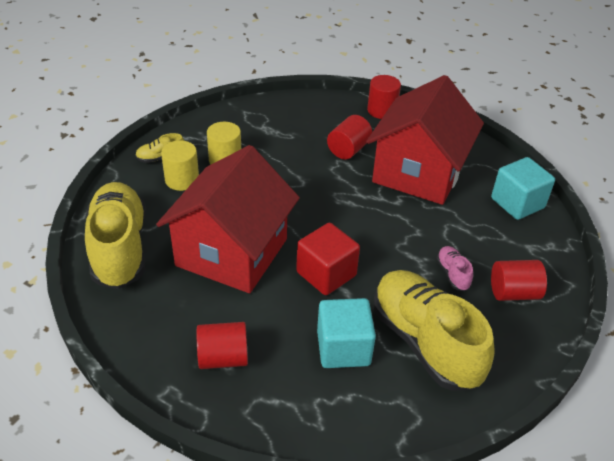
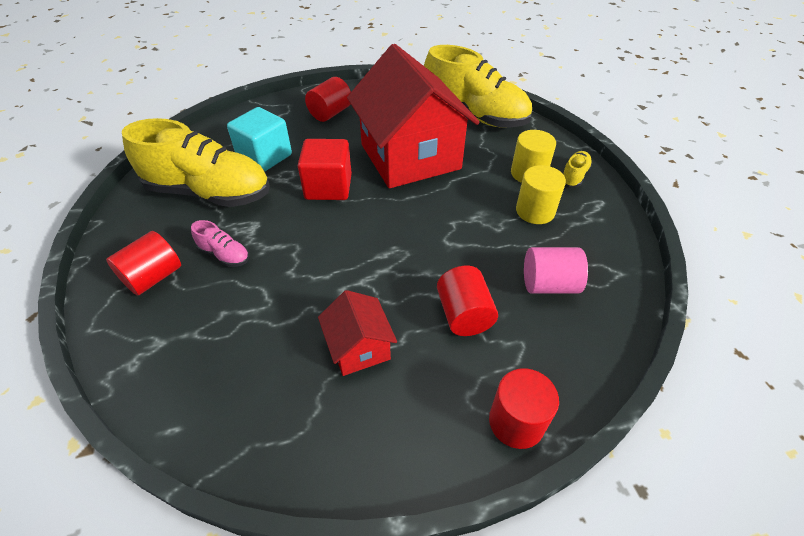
camera: 135 degrees right, 5 degrees up
(287, 131) = (549, 284): none -> pink cylinder
(418, 172) = (359, 347): red house -> red house, size x0.45
(517, 203) = (204, 400): turquoise cube -> none

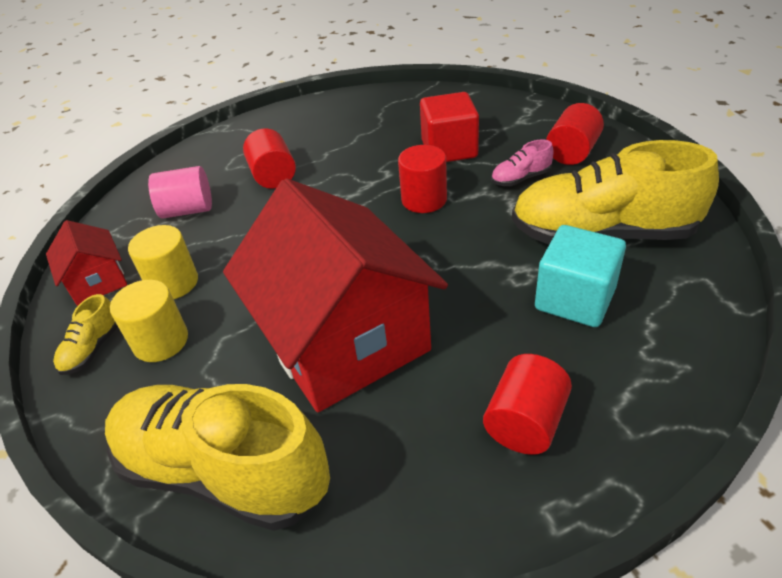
camera: 175 degrees right, 5 degrees down
(224, 255) = (520, 178): pink shoe -> pink shoe turned 45 degrees counterclockwise
(328, 187) = (450, 268): red cube -> red cube (449, 149)
(359, 347) = (359, 144): red house -> red house (97, 281)
(516, 422) = (242, 131): red cylinder -> red cylinder (424, 199)

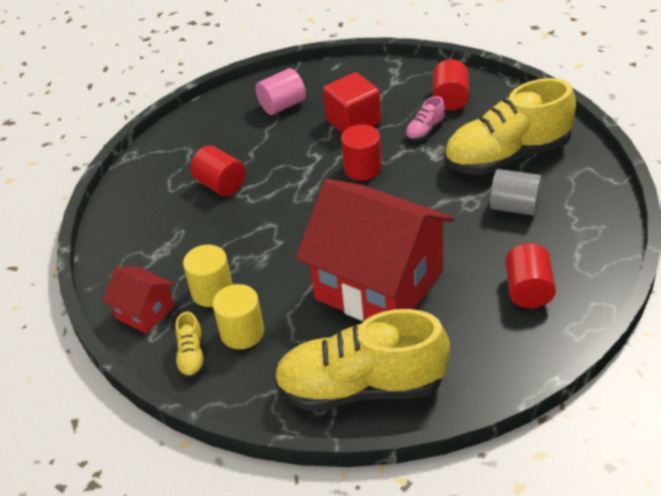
camera: 25 degrees left, 0 degrees up
(187, 210) = (169, 234): pink cylinder -> pink cylinder (282, 105)
(575, 299) = (514, 207): turquoise cube -> grey cylinder

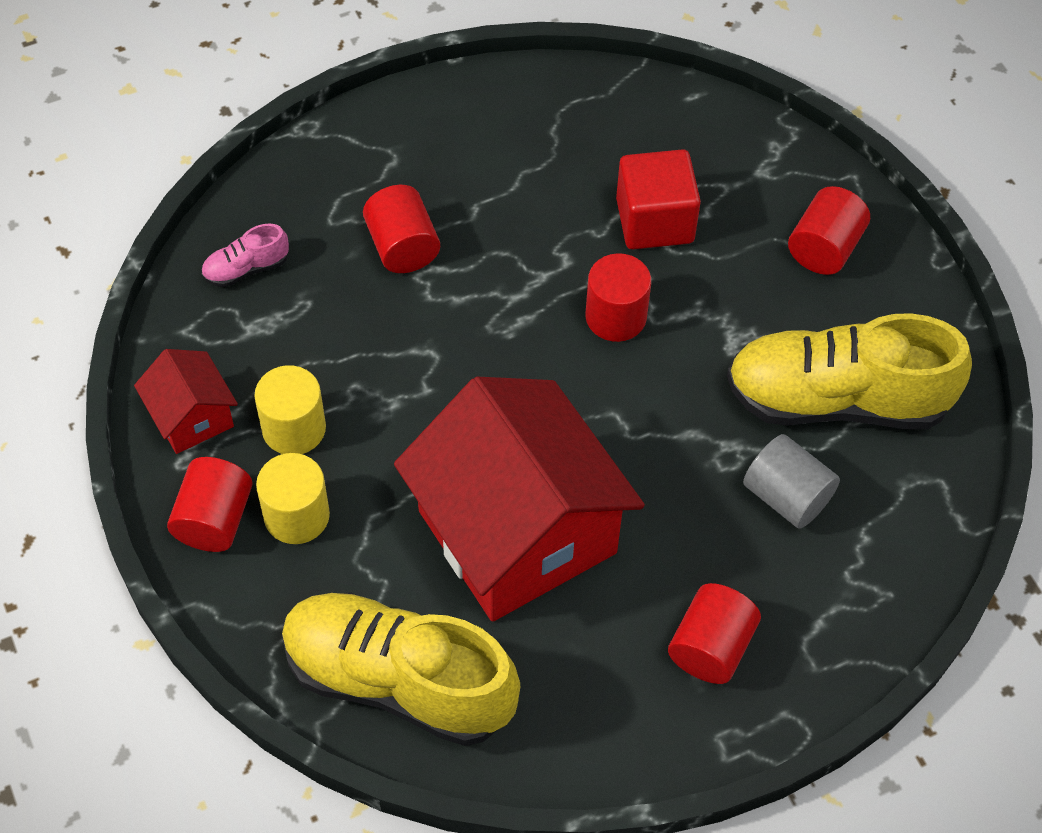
camera: 20 degrees right, 15 degrees up
(192, 356) = (214, 519): yellow shoe -> red cylinder
(282, 105) = (570, 138): pink cylinder -> none
(425, 131) = (748, 291): pink shoe -> pink shoe (246, 269)

